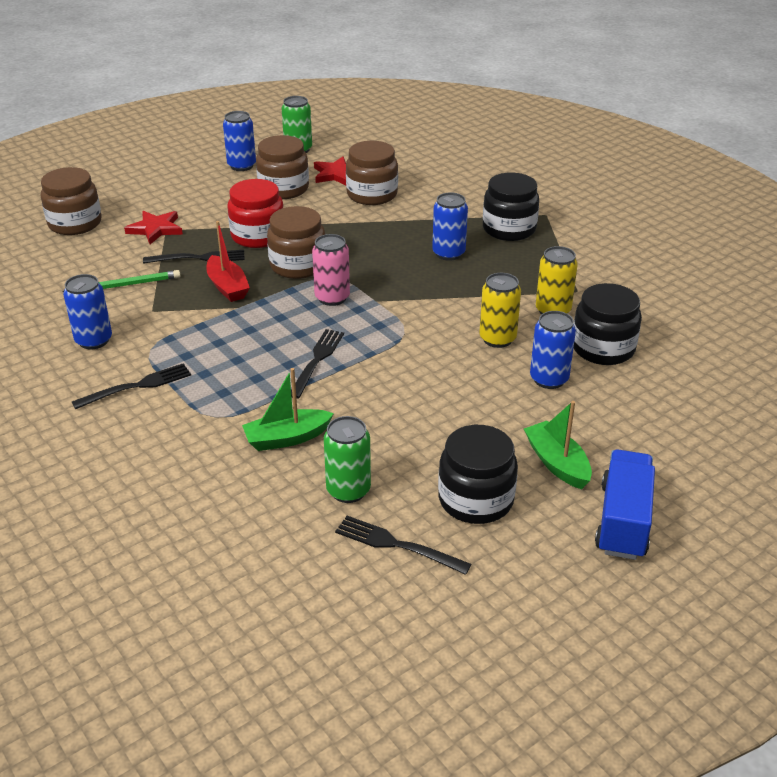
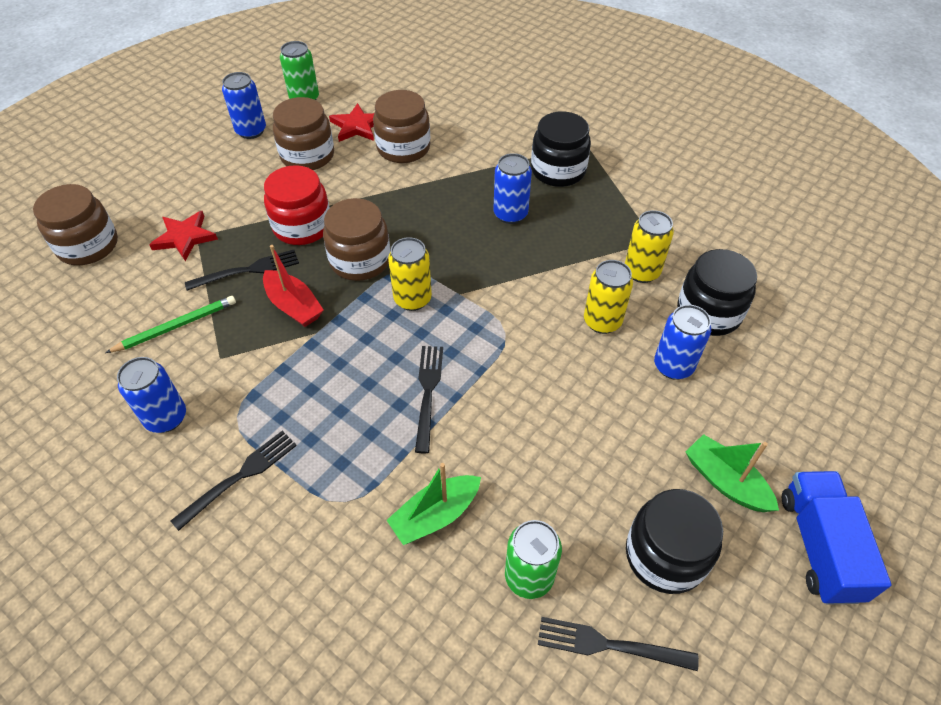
camera: 15 degrees left, 15 degrees up
(332, 298) = (412, 299): pink can -> yellow can

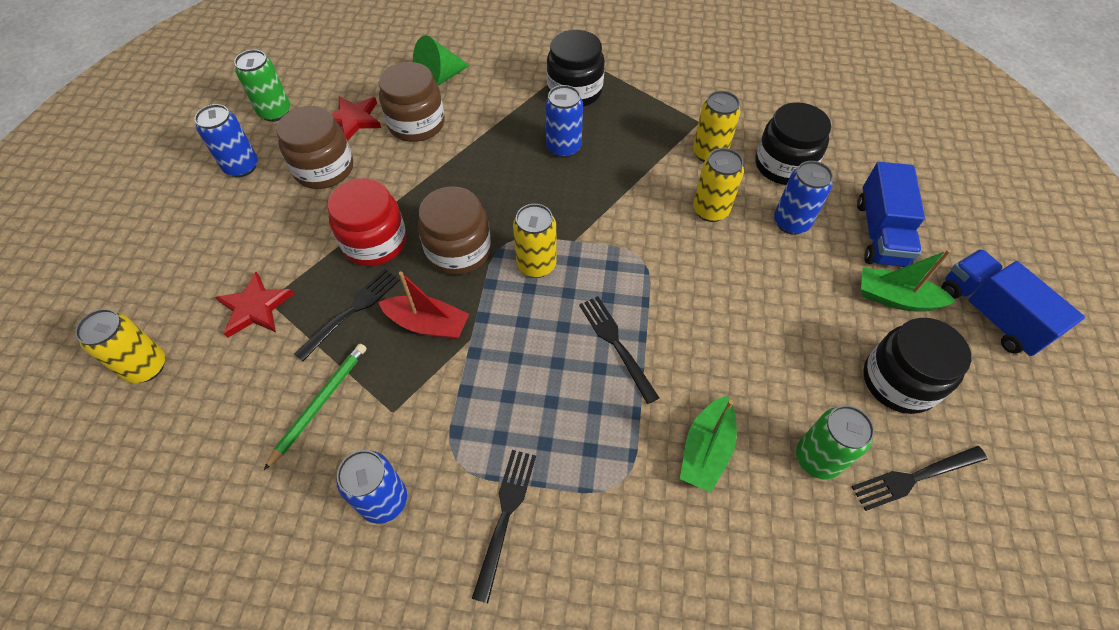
camera: 30 degrees left, 5 degrees up
(88, 246) = (146, 366): brown jar -> yellow can
(449, 118) = (439, 79): none -> green cone
(760, 416) = (880, 233): none -> blue truck

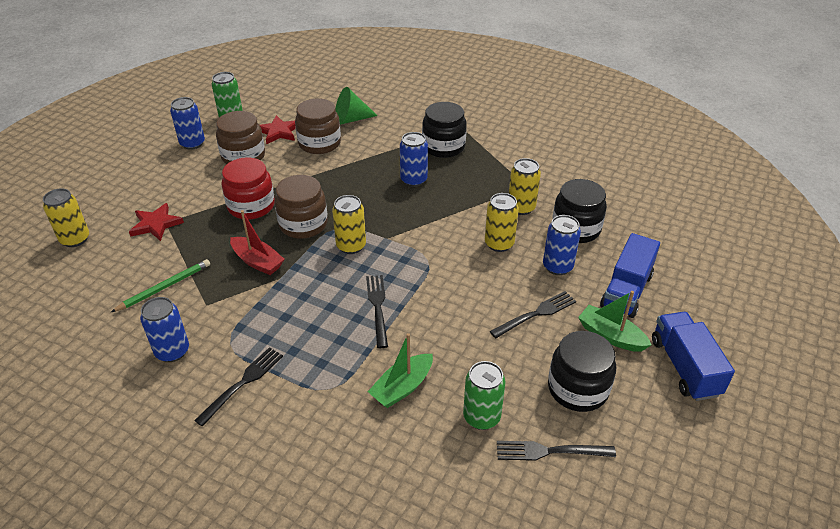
camera: 20 degrees right, 15 degrees down
(352, 311) = (213, 241): black fork -> black fork (536, 314)

